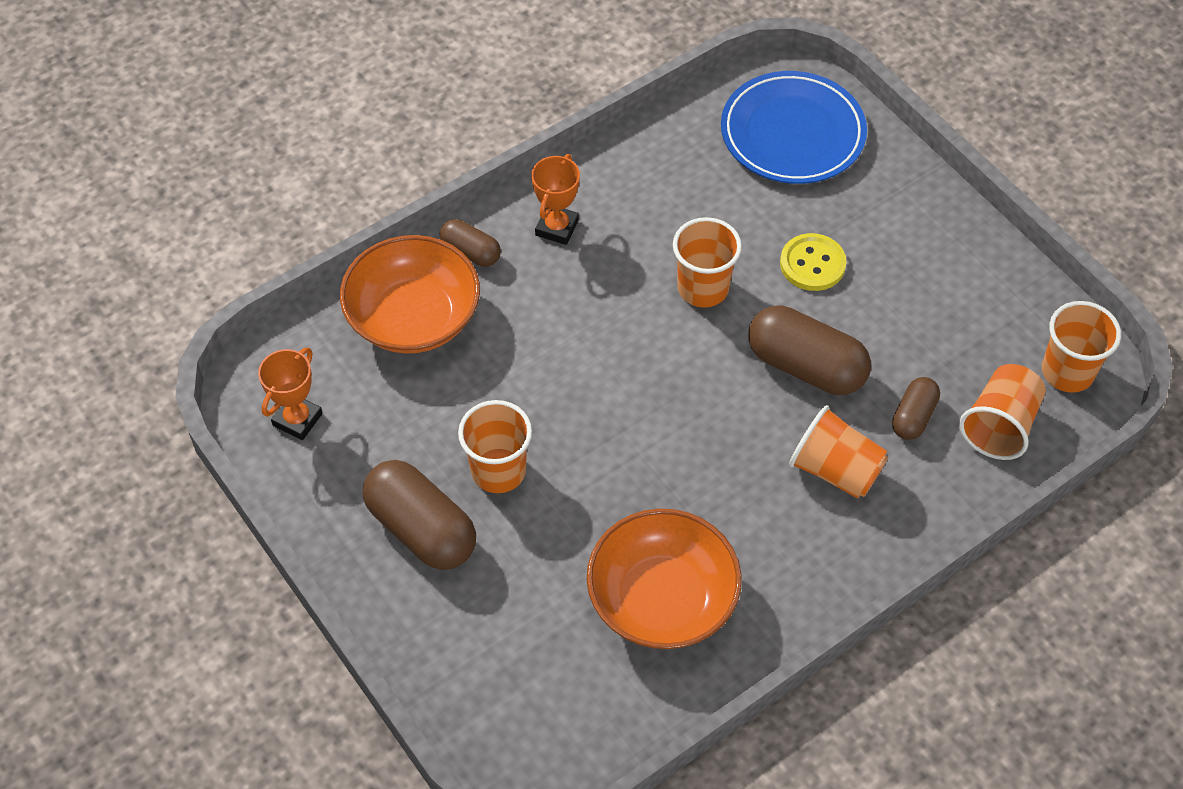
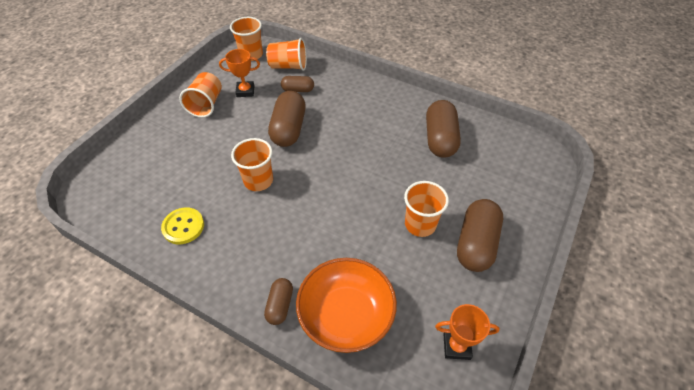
camera: 115 degrees left, 5 degrees down
(557, 228) = (241, 265): orange trophy -> orange trophy (245, 91)
(662, 599) = (440, 139): orange bowl -> brown capsule
(792, 133) = (130, 177): blue plate -> none
(812, 264) = (224, 144): yellow button -> yellow button (183, 226)
(835, 470) = (339, 105): orange cup -> orange cup (206, 104)

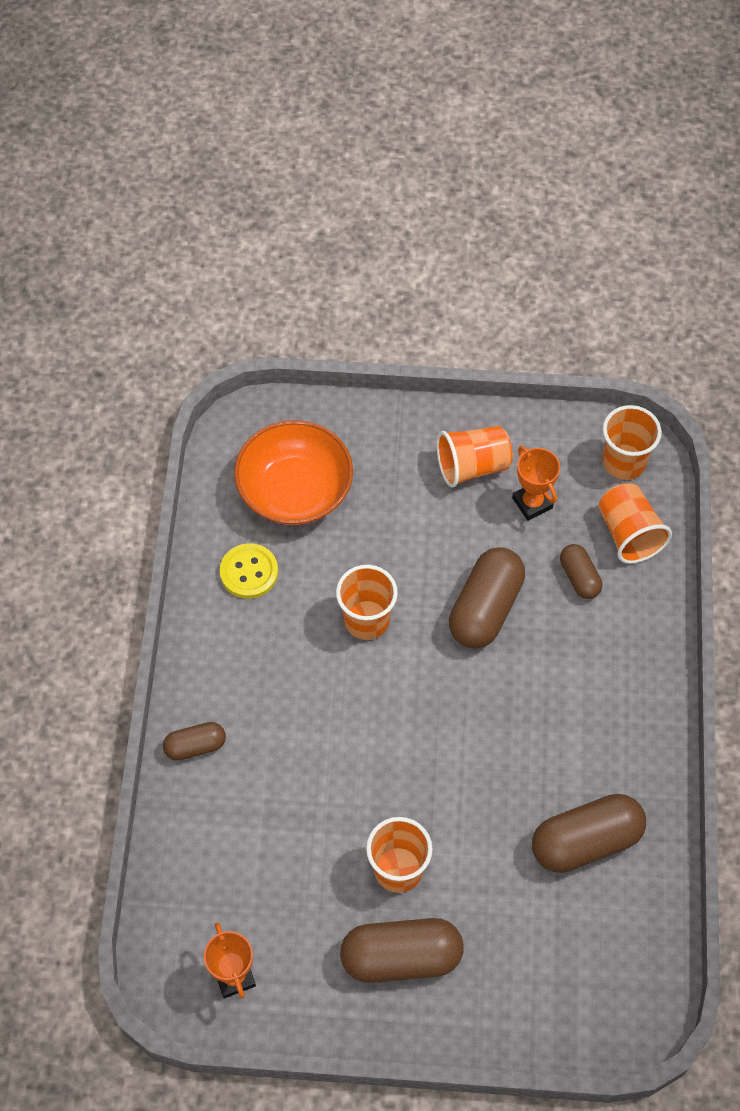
camera: 65 degrees right, 10 degrees up
(288, 129) = (485, 608): brown capsule -> brown capsule turned 45 degrees counterclockwise
(346, 315) = (217, 829): orange bowl -> orange bowl (295, 490)

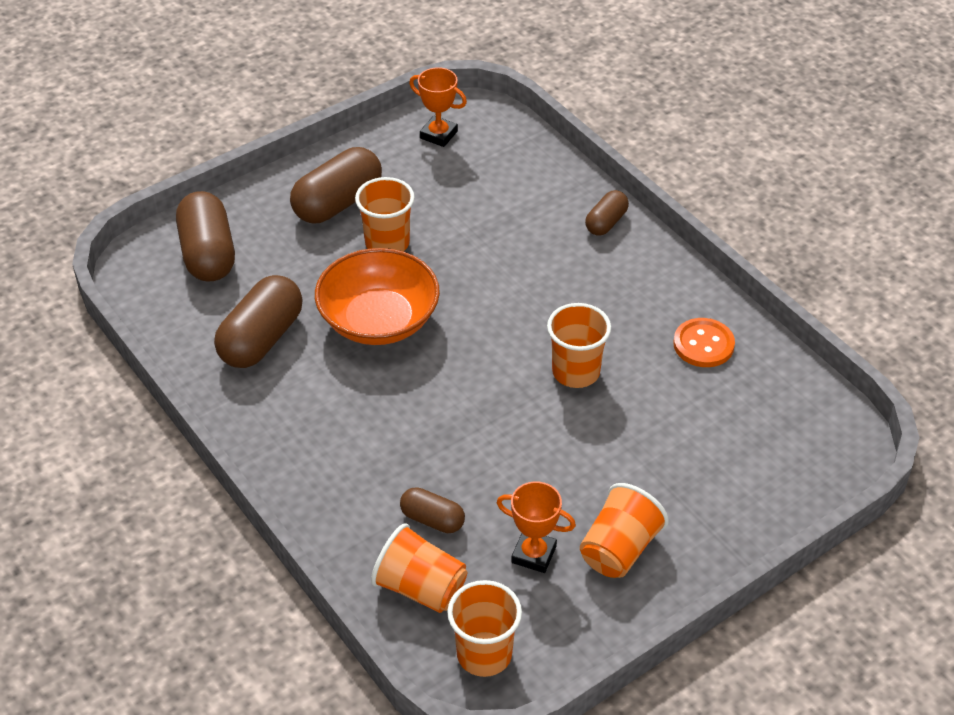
camera: 140 degrees right, 15 degrees down
(249, 572) = (703, 344): yellow button -> orange button
(295, 490) = (742, 425): orange bowl -> orange bowl (378, 320)
(485, 608) = (490, 442): brown capsule -> brown capsule (208, 254)

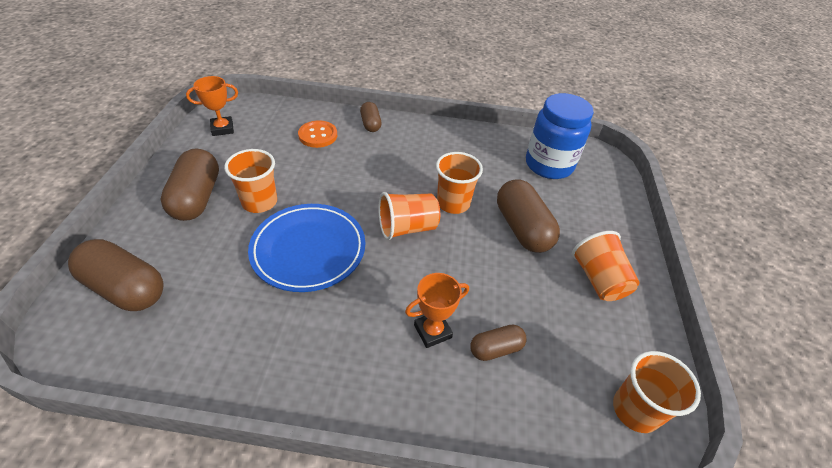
camera: 50 degrees left, 0 degrees up
(261, 339) = (238, 319): brown capsule -> brown capsule (522, 228)
(378, 320) = (308, 250): orange bowl -> blue plate
(420, 588) = (549, 402): orange cup -> orange cup (407, 228)
(534, 554) = (570, 320): orange trophy -> orange trophy (432, 331)
(703, 344) = (489, 152): orange button -> orange button (318, 135)
(757, 408) = (549, 165): none -> blue jar

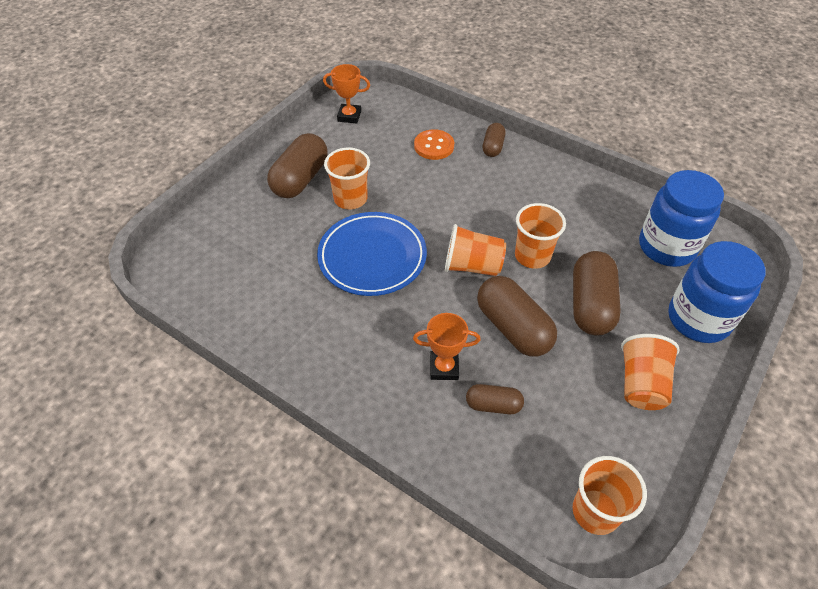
camera: 30 degrees right, 5 degrees up
(125, 288) = (218, 241): brown capsule -> brown capsule (513, 328)
(604, 212) = (698, 319): none -> blue jar

